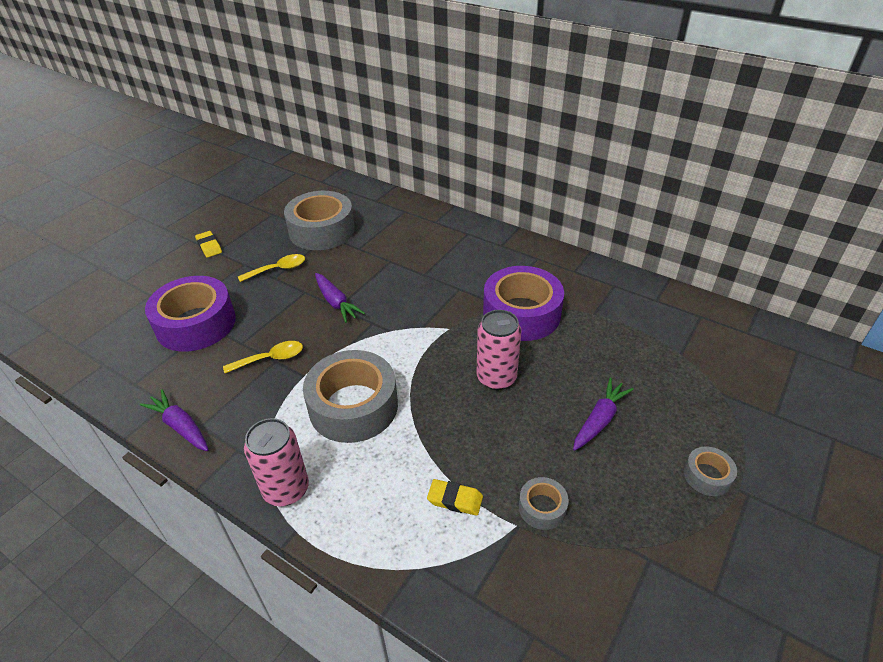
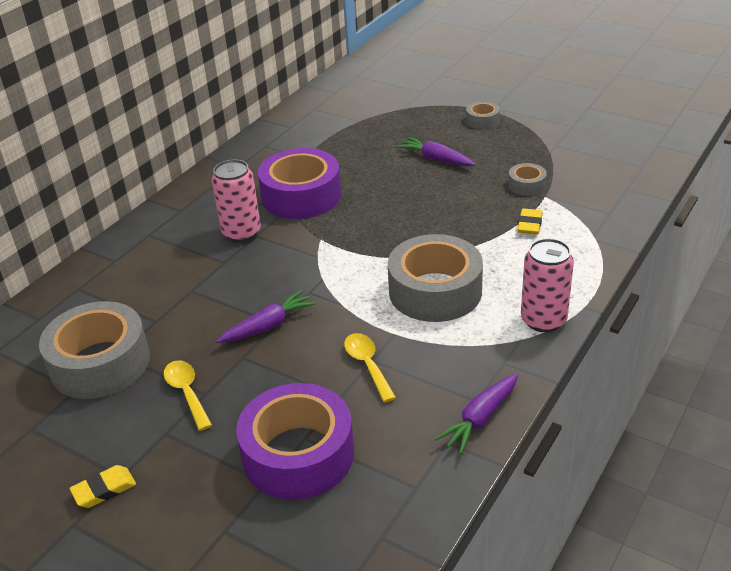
camera: 90 degrees left, 5 degrees down
(496, 378) = (391, 208): pink can -> pink can (241, 233)

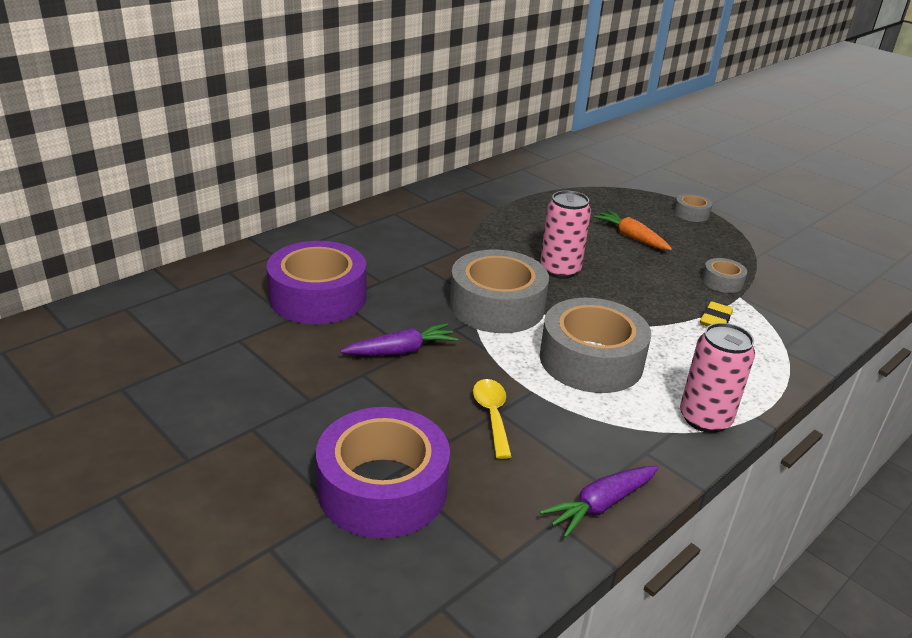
camera: 10 degrees right, 5 degrees down
(100, 363) = (218, 344): grey tape -> grey tape (497, 306)
(104, 490) = (164, 468): yellow eraser -> none
(187, 393) = (291, 394): yellow spoon -> none
(241, 233) = (409, 259): pink can -> pink can (560, 270)
(301, 196) = (481, 240): purple tape -> purple tape (318, 297)
(436, 159) = (631, 237): purple carrot -> orange carrot

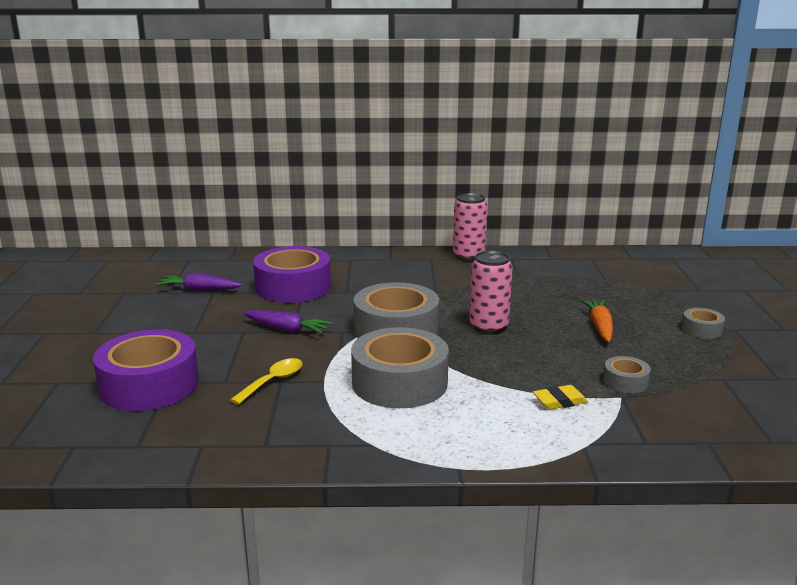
camera: 45 degrees right, 10 degrees down
(600, 505) = (242, 453): purple carrot -> purple carrot (198, 290)
(705, 418) = (413, 449): pink can -> pink can (468, 256)

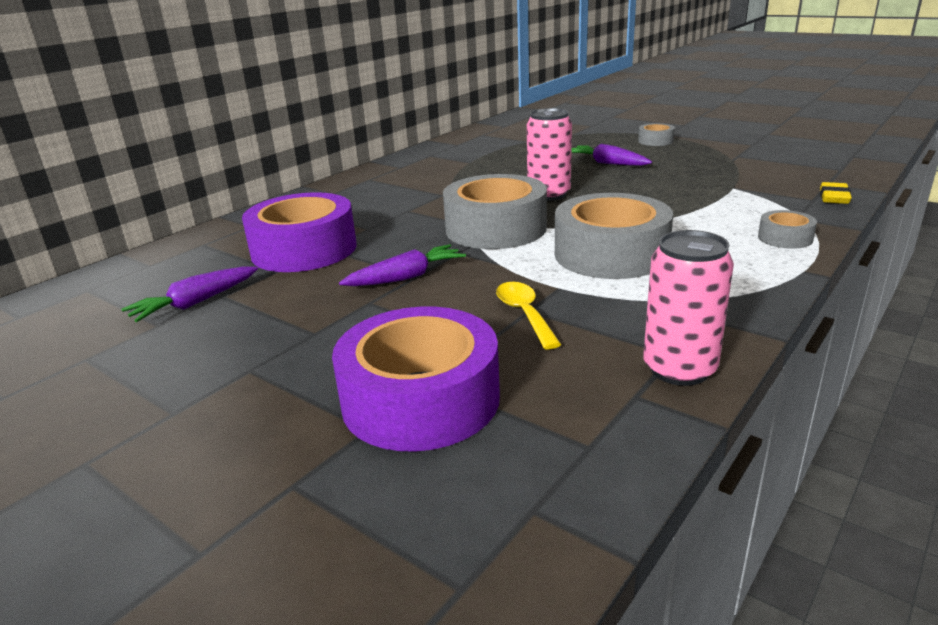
camera: 50 degrees left, 5 degrees up
(468, 256) = (393, 166): pink can -> pink can (679, 369)
(559, 401) = (719, 207): yellow eraser -> yellow eraser (834, 197)
(599, 327) = (607, 163): orange carrot -> purple carrot
(625, 382) = (710, 180): grey tape -> grey tape (785, 238)

